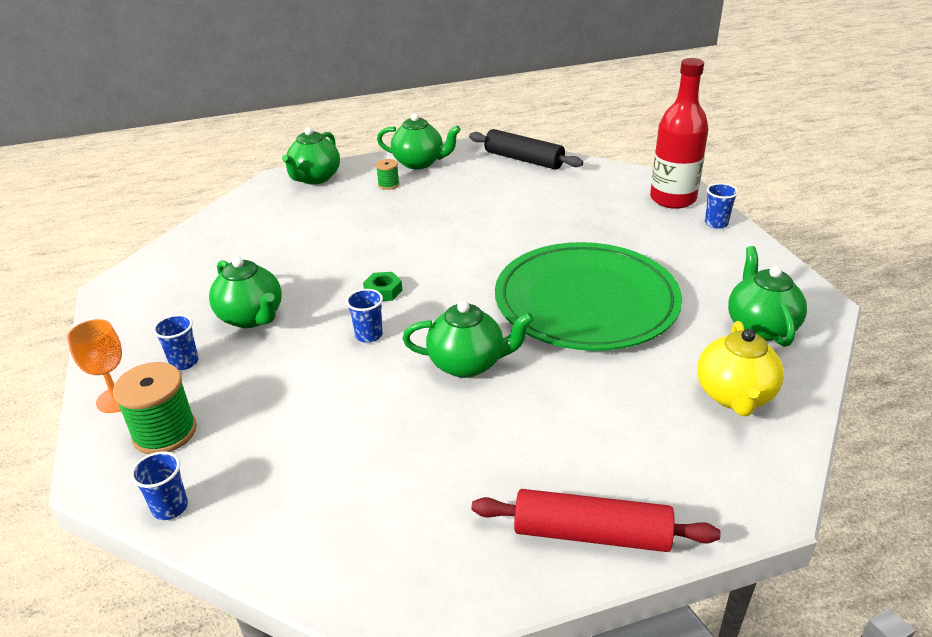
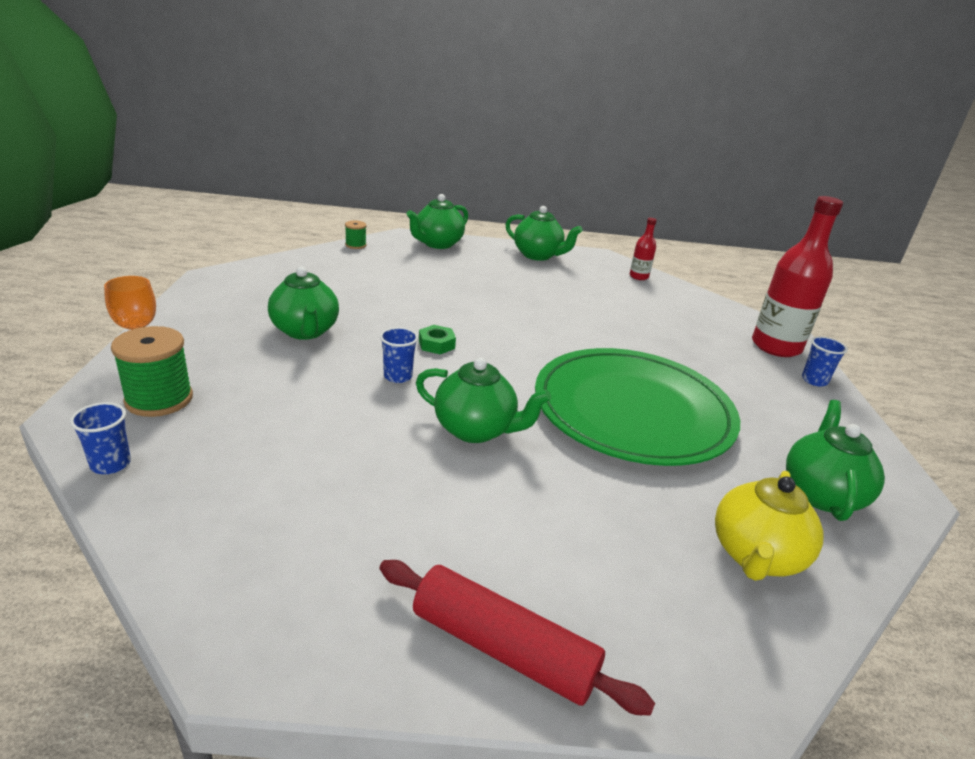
camera: 15 degrees right, 5 degrees down
(184, 362) = (221, 349): blue cup -> none
(388, 184) = (499, 264): green spool -> green spool (355, 245)
(524, 159) = (638, 277): black rolling pin -> red bottle

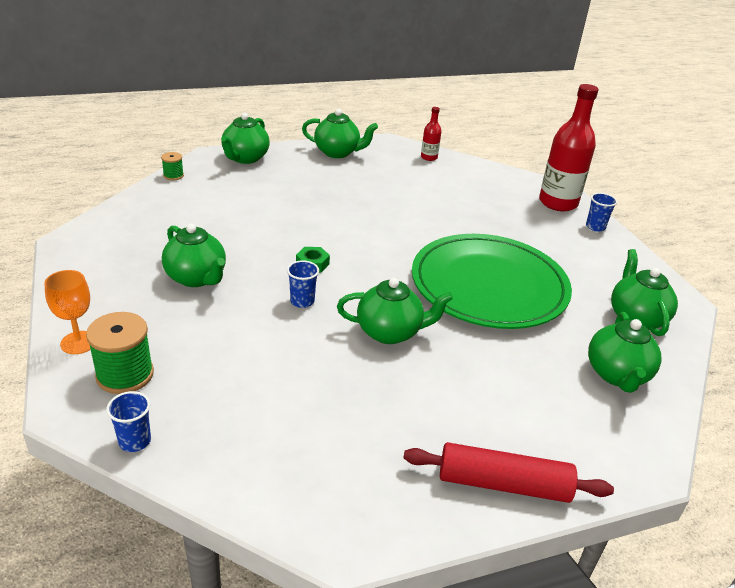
camera: 20 degrees left, 5 degrees up
(755, 556) = (617, 375): yellow teapot -> green teapot

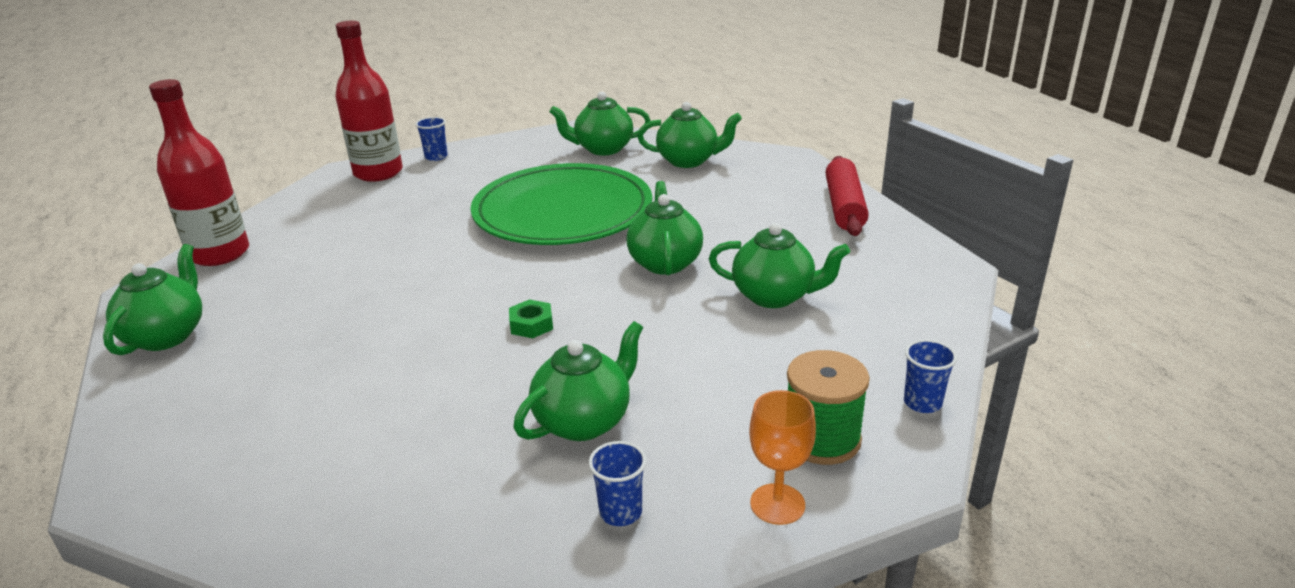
camera: 90 degrees left, 5 degrees down
(173, 175) = (200, 530): green spool -> none
(245, 158) = (149, 440): green teapot -> green teapot (774, 296)
(302, 301) = (621, 323): blue cup -> blue cup (620, 512)
(429, 157) = (219, 254): red bottle -> red bottle, size x2.11

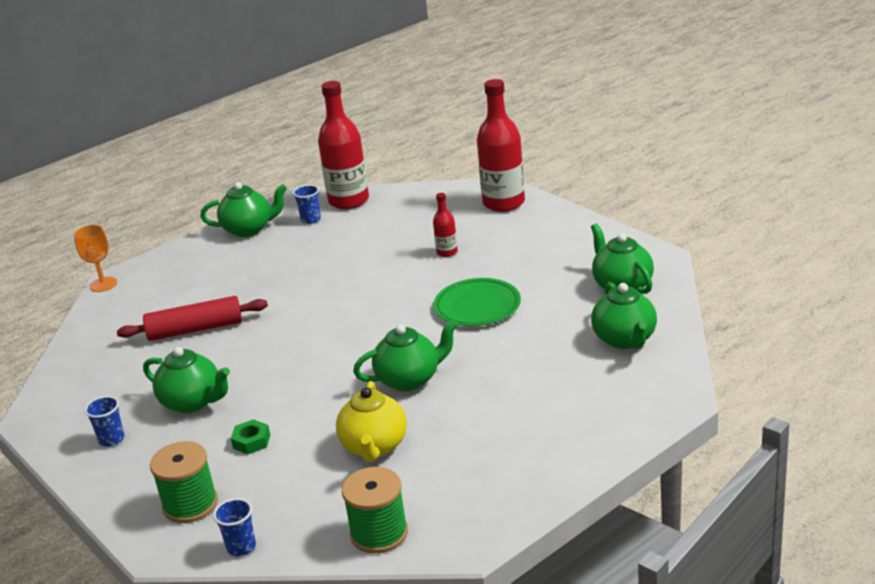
camera: 75 degrees right, 0 degrees up
(435, 212) = (447, 252): none -> red bottle
(436, 157) = (550, 214): blue cup -> blue cup (311, 219)
(531, 325) = (297, 348): green nut -> green nut (251, 441)
(563, 211) = (477, 306): green plate -> green plate, size x0.54
(774, 296) = (374, 447): green teapot -> yellow teapot
(777, 504) = (124, 497): orange goblet -> orange goblet (103, 284)
(844, 207) = (569, 456): red rolling pin -> red rolling pin (195, 329)
(924, 310) = (379, 533): none -> green spool

